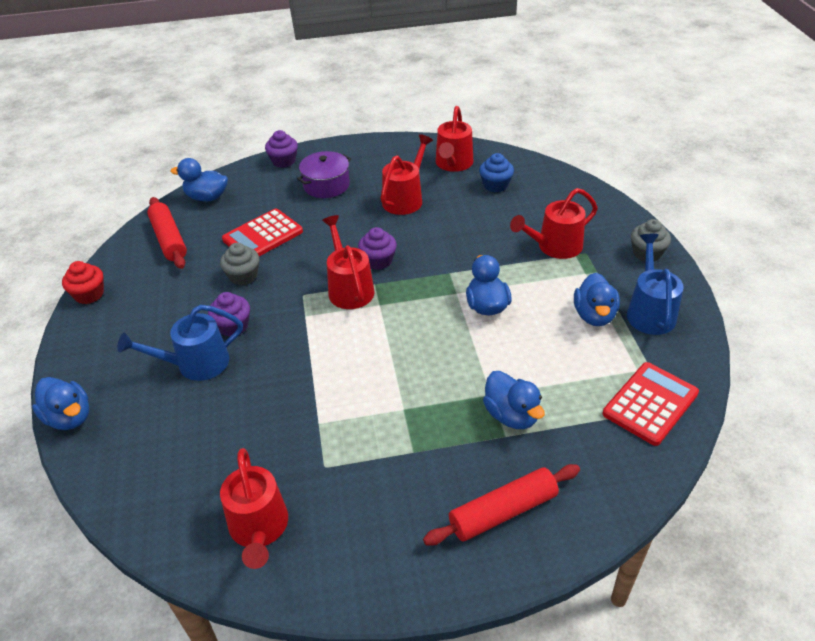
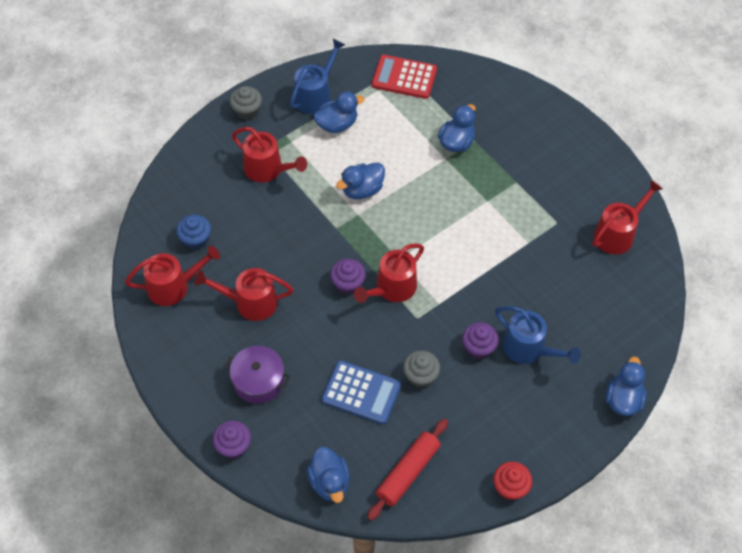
camera: 120 degrees left, 15 degrees up
(263, 236) = (361, 392): red calculator -> blue calculator
(503, 512) = (528, 124): red rolling pin -> none
(649, 311) = (315, 95): blue watering can -> blue watering can turned 150 degrees clockwise

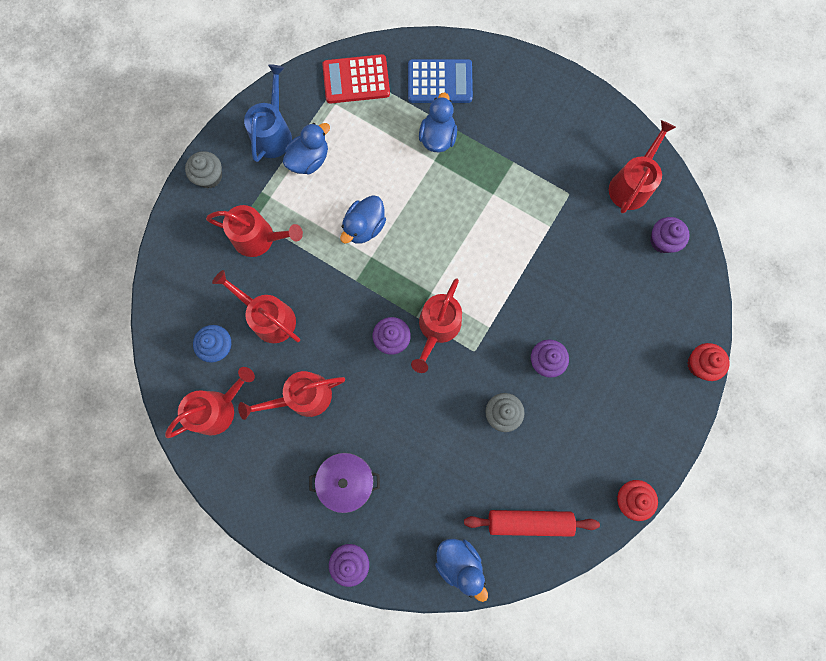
camera: 20 degrees left, 20 degrees up
(248, 232) = (269, 318): none -> red watering can
(361, 392) = (452, 454): blue calculator -> blue calculator (440, 82)
(408, 472) = (529, 521): red rolling pin -> red rolling pin turned 75 degrees clockwise
(529, 349) = (593, 344): blue watering can -> none
(623, 399) = (700, 364): blue duck -> red cupcake
(628, 287) = (662, 241): none -> purple cupcake

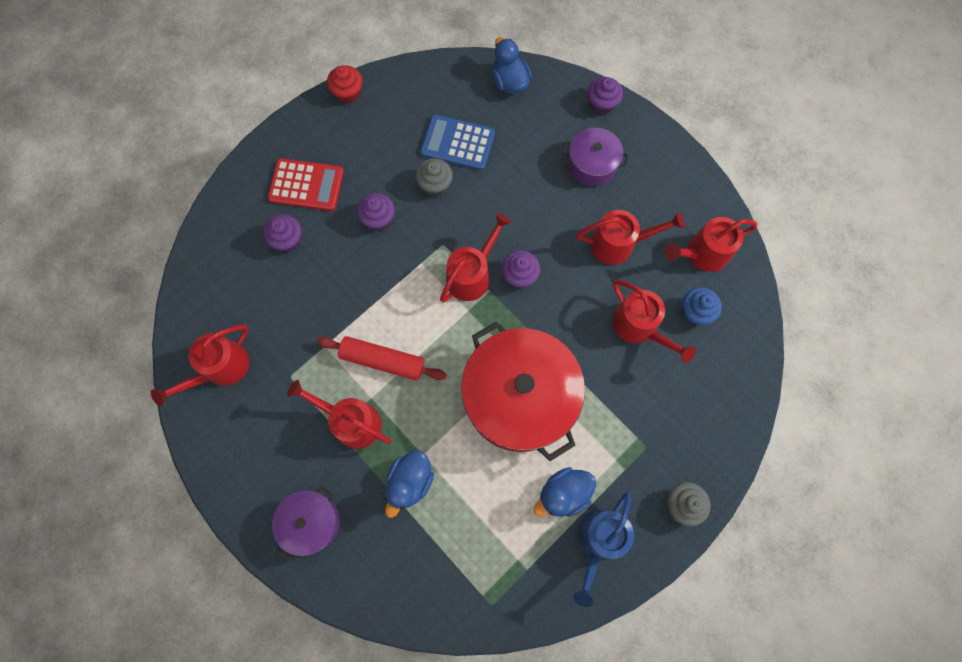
camera: 165 degrees left, 5 degrees down
(259, 238) = (636, 415): red watering can -> red watering can (351, 421)
(356, 80) = (485, 586): red calculator -> red calculator (306, 185)
(364, 227) = (519, 397): blue duck -> red pot
(440, 82) = (386, 554): blue calculator -> blue calculator (458, 143)
(506, 89) = (311, 522): none -> purple pot
(529, 521) = (440, 97): red rolling pin -> red rolling pin (383, 361)
(662, 241) = (217, 302): purple cupcake -> purple cupcake (288, 240)
(700, 364) = (237, 180): red cupcake -> none

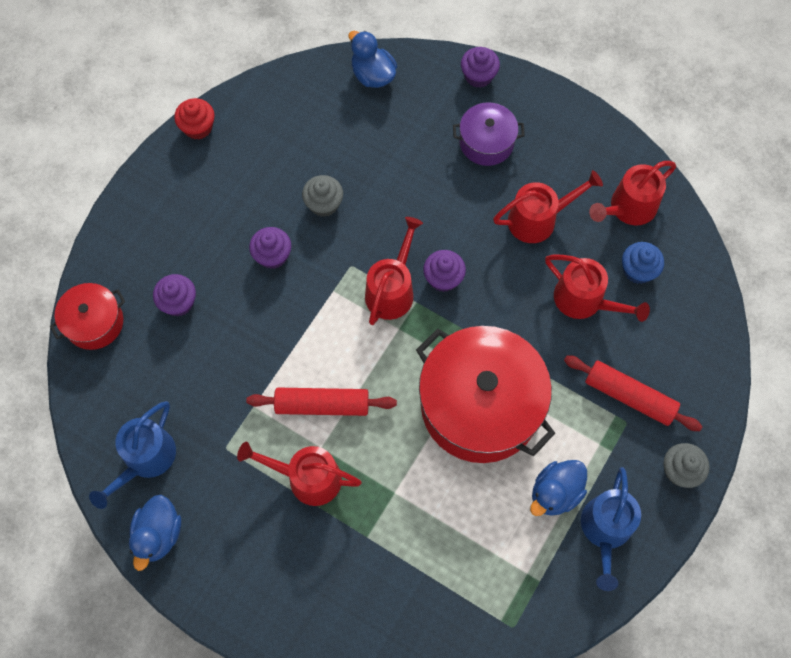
camera: 15 degrees left, 5 degrees down
(213, 240) = (94, 322): none -> red pot
(221, 369) = (145, 460): red watering can -> blue watering can
(306, 185) = (181, 238): red calculator -> none
(311, 522) = (295, 595): purple pot -> none
(410, 482) = (389, 524): blue duck -> blue duck (159, 534)
(458, 143) = (335, 153): blue calculator -> none
(655, 424) = (629, 396): none -> red rolling pin

